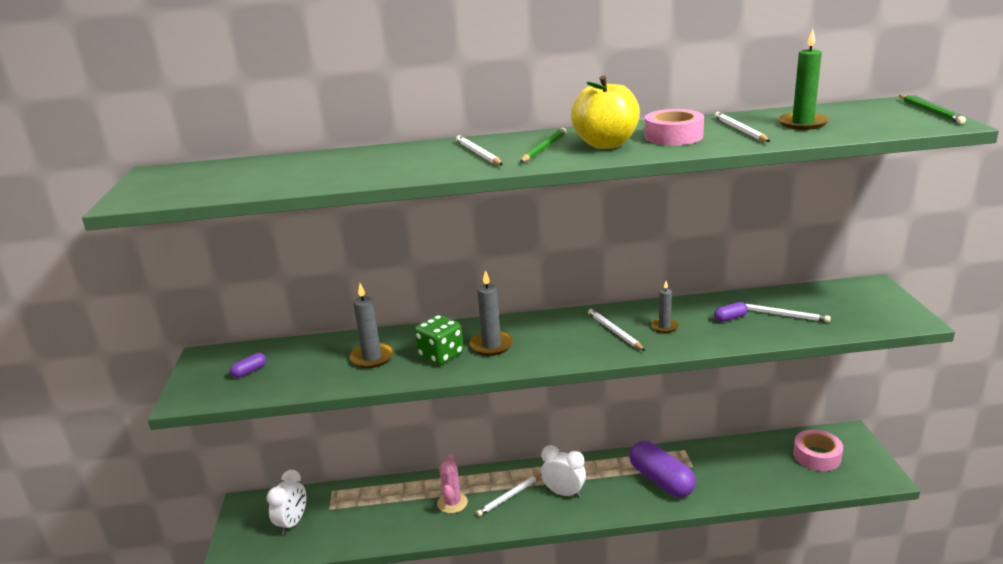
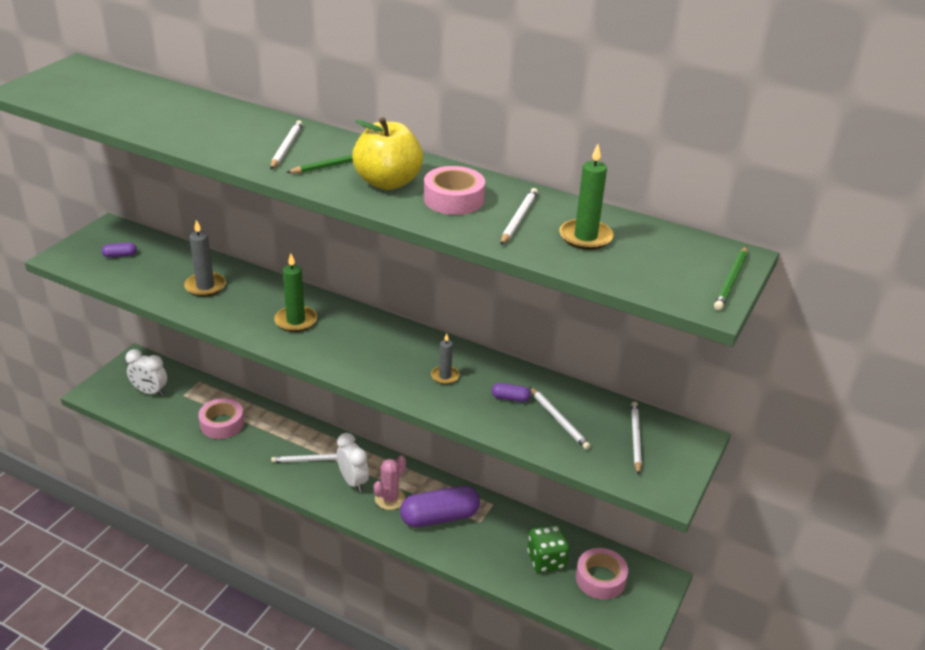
camera: 30 degrees right, 10 degrees up
(292, 523) = (150, 392): white clock -> white clock turned 60 degrees clockwise
(396, 512) = (222, 424): none -> pink tape
(441, 355) = (251, 310): green dice -> green dice (546, 560)
(452, 503) = (266, 440): pink cactus -> pink cactus (390, 499)
(491, 345) = (296, 321): grey candle -> green candle
(615, 332) = (400, 359): white pencil -> white pencil (635, 438)
(661, 480) = (439, 517): purple capsule -> purple capsule turned 75 degrees clockwise

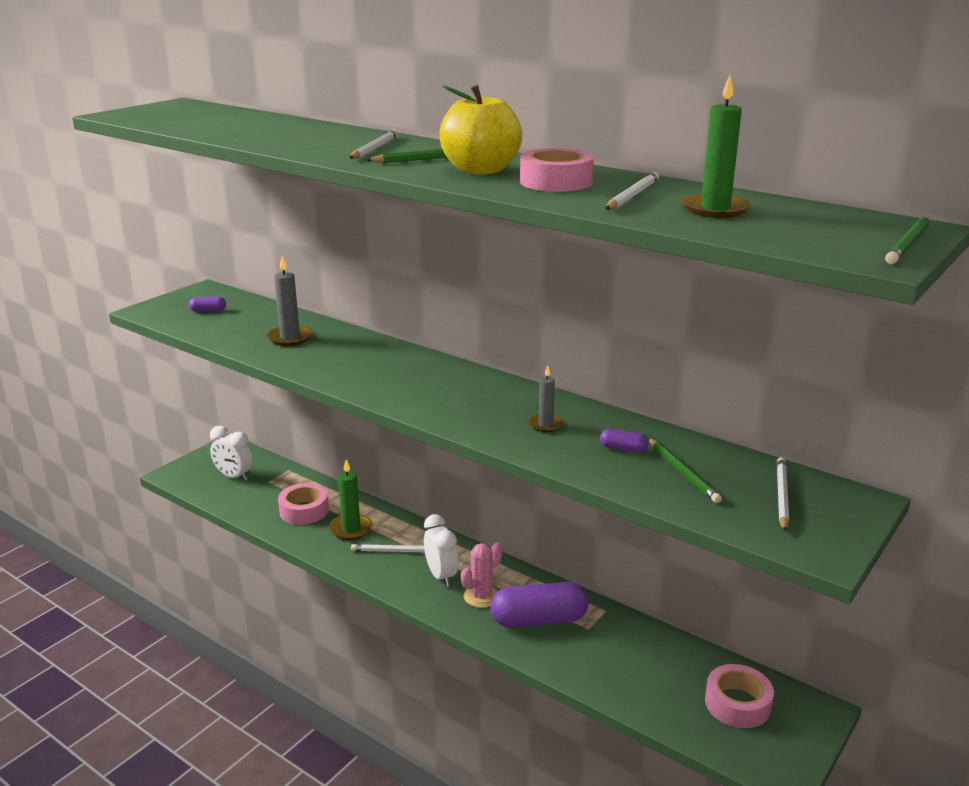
camera: 10 degrees right, 10 degrees down
(296, 321) = (381, 369): green candle -> green candle (351, 529)
(546, 560) = (668, 677): green dice -> none
(558, 420) = (682, 472): white pencil -> green pencil

